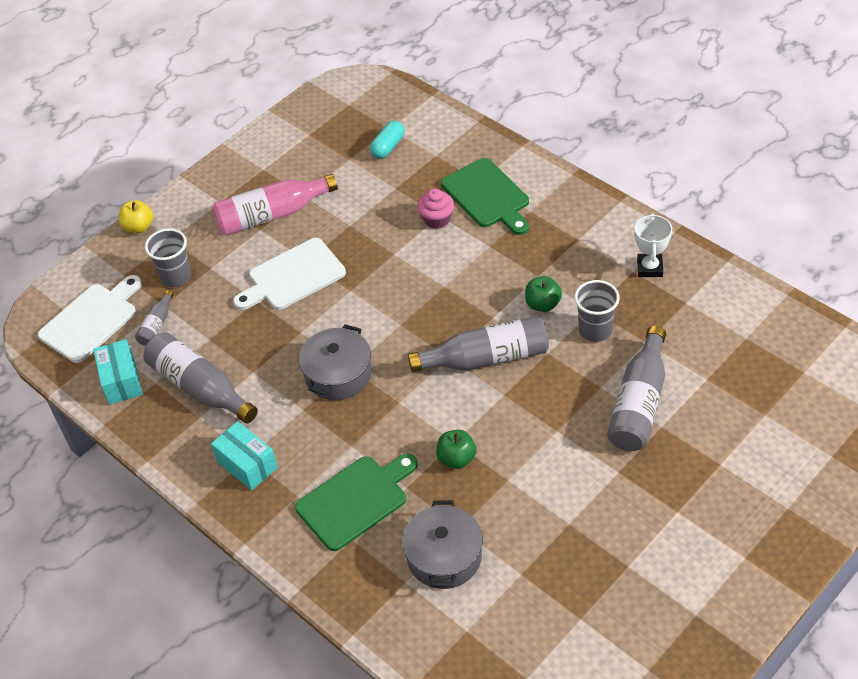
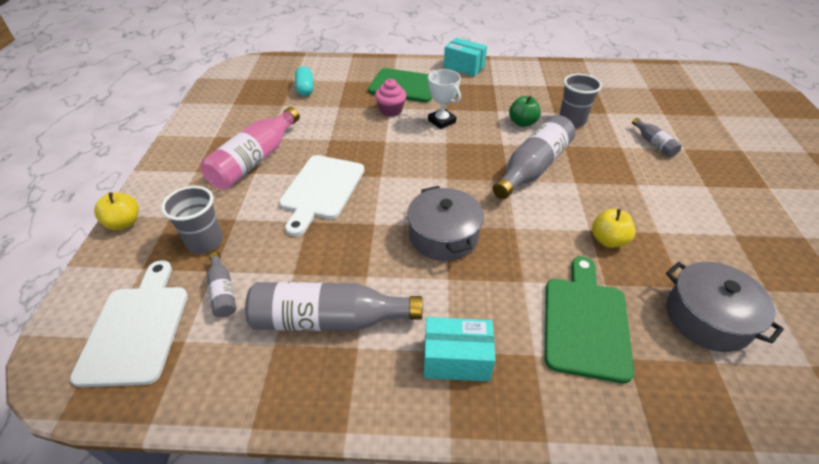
camera: 45 degrees left, 5 degrees down
(121, 381) = (231, 367): turquoise box -> turquoise box (464, 67)
(456, 458) = (608, 240): green apple -> yellow apple
(639, 403) = (654, 143): grey bottle -> grey bottle, size x0.49
(649, 268) = (552, 80): white trophy -> white trophy (441, 121)

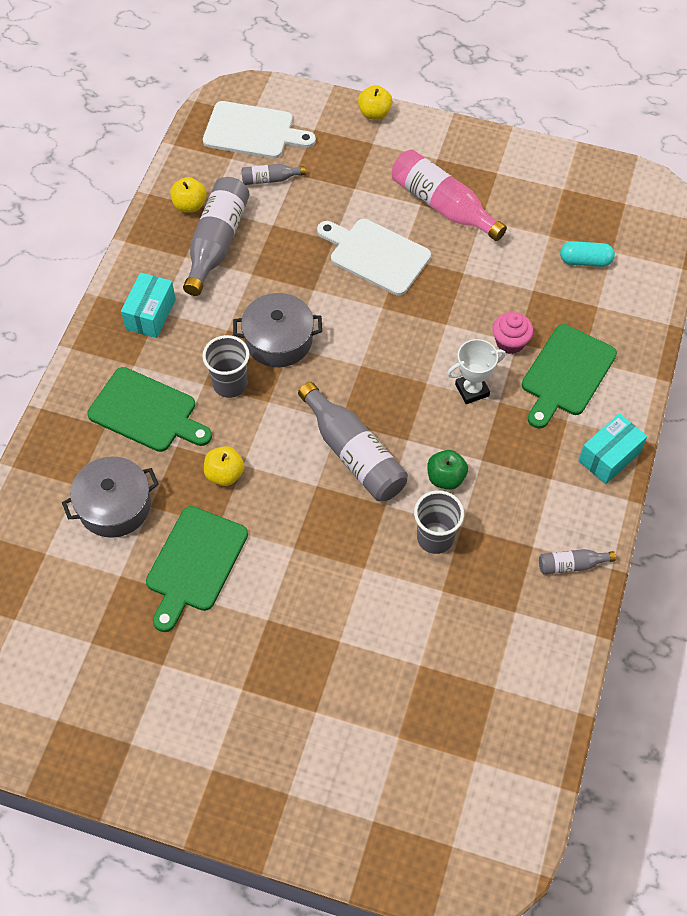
camera: 105 degrees right, 15 degrees up
(205, 242) = (331, 167): grey cup -> grey cup (230, 384)
(270, 366) = (190, 205): none -> yellow apple
(654, 143) = (360, 610): grey bottle -> grey bottle (571, 565)
(705, 239) = (195, 563): none -> green cutting board

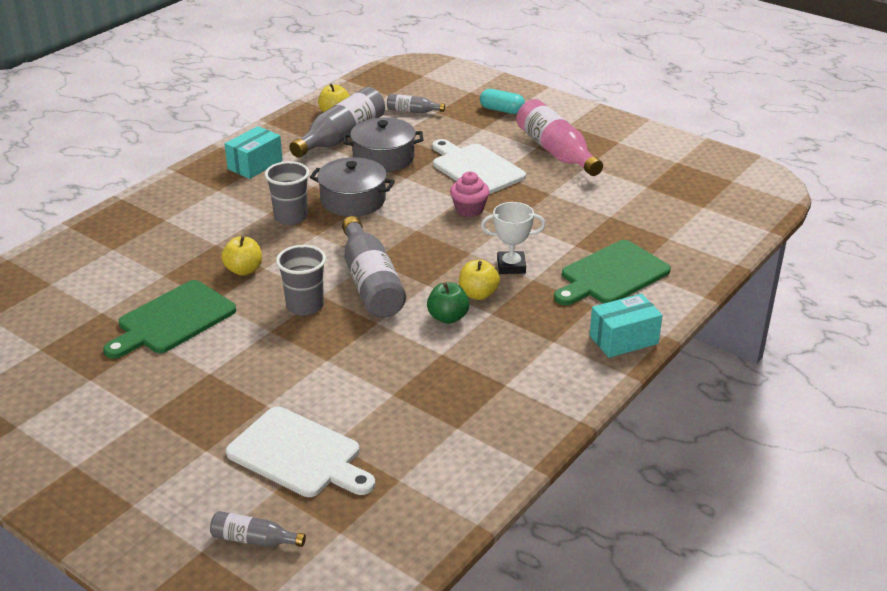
camera: 20 degrees right, 25 degrees down
(114, 506) = (133, 268): grey pot -> grey pot (383, 158)
(147, 412) = (207, 219): green cutting board -> none
(253, 131) = (417, 84): white cutting board -> white cutting board (299, 454)
(374, 113) = (528, 92): yellow apple -> yellow apple (478, 294)
(435, 538) = (410, 355): grey cup -> grey cup (305, 306)
(510, 342) = (567, 244): pink cupcake -> pink cupcake (469, 209)
(571, 565) = (538, 407): grey bottle -> grey bottle (254, 540)
(585, 261) = (672, 208): turquoise capsule -> turquoise capsule (502, 110)

